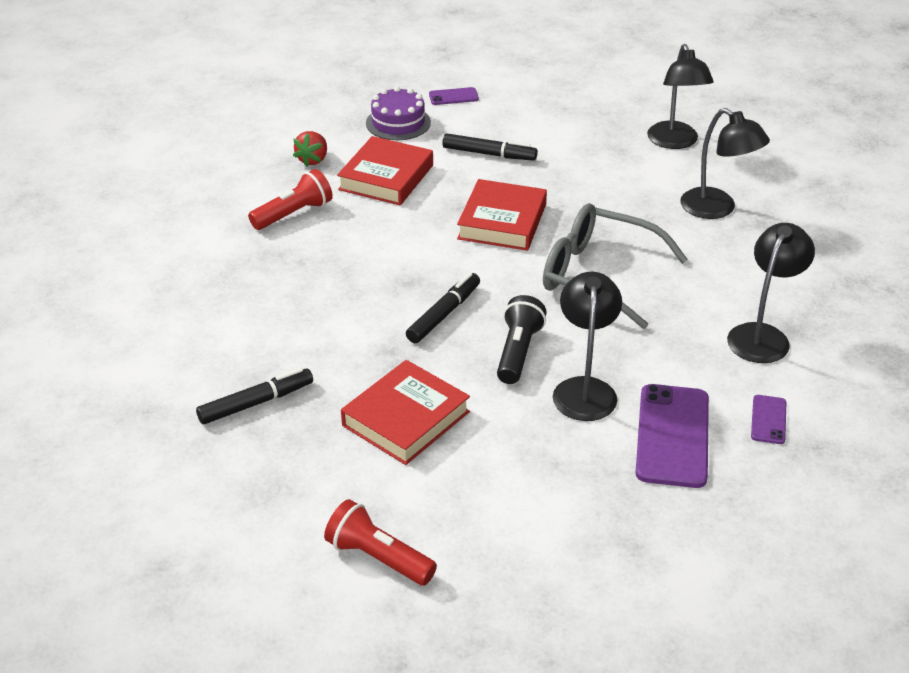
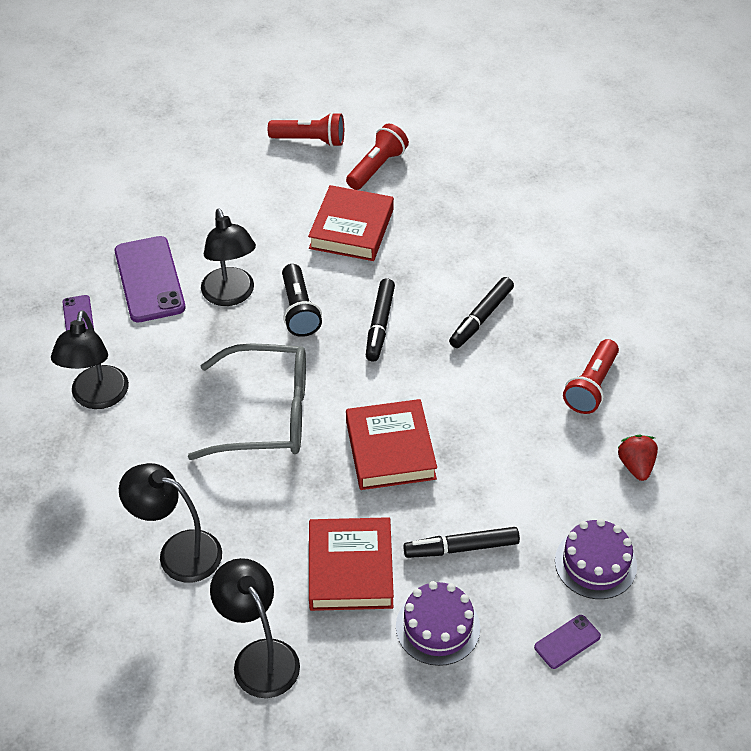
camera: 155 degrees right, 10 degrees up
(256, 403) = (465, 205): black marker -> black marker (481, 318)
(320, 486) = (377, 167): none -> red flashlight
(386, 177) = (543, 468): red book -> red book (350, 569)
(537, 124) = (438, 627): none -> purple cake

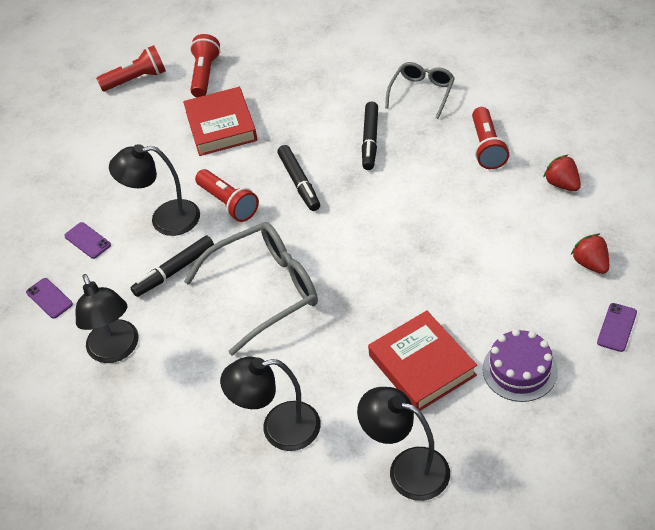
camera: 25 degrees left, 0 degrees up
(149, 279) = (87, 240): purple phone -> purple phone, size x0.49
(231, 295) = (165, 219): black lamp -> black lamp turned 135 degrees clockwise
(299, 310) = (228, 203): black flashlight -> red flashlight
(390, 450) = (381, 265): red book -> none
(461, 548) = (490, 305): black marker -> black marker (174, 271)
(572, 294) = (422, 93): none -> grey glasses
(595, 563) = (590, 264): purple cake -> red strawberry

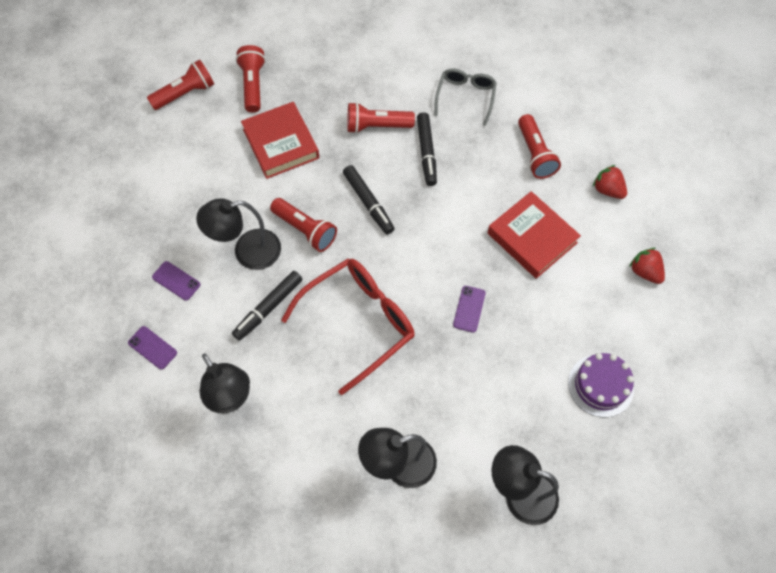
camera: 15 degrees left, 15 degrees up
(265, 290) = (359, 322): grey glasses -> red glasses
(323, 115) = (377, 126): none -> red flashlight
(422, 365) = (515, 389): red book -> red book (532, 238)
(617, 327) = (676, 335): purple phone -> purple phone (469, 309)

